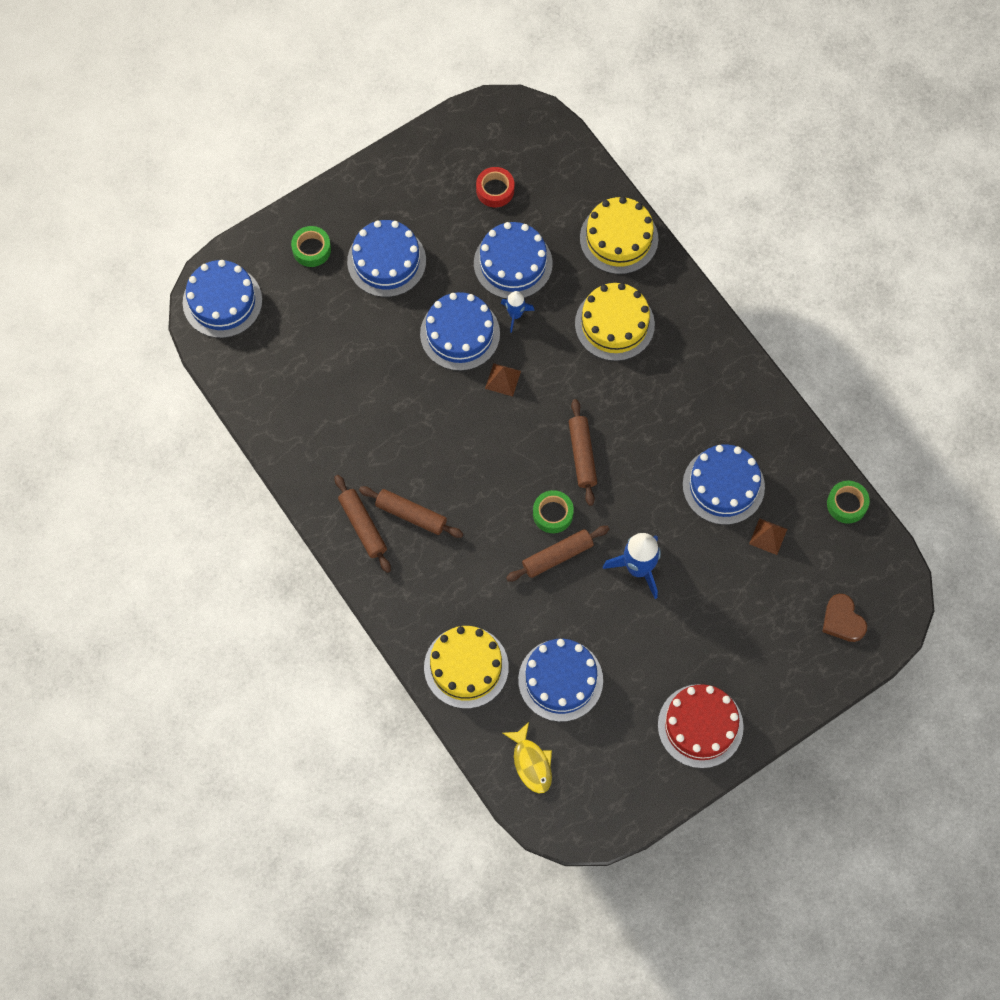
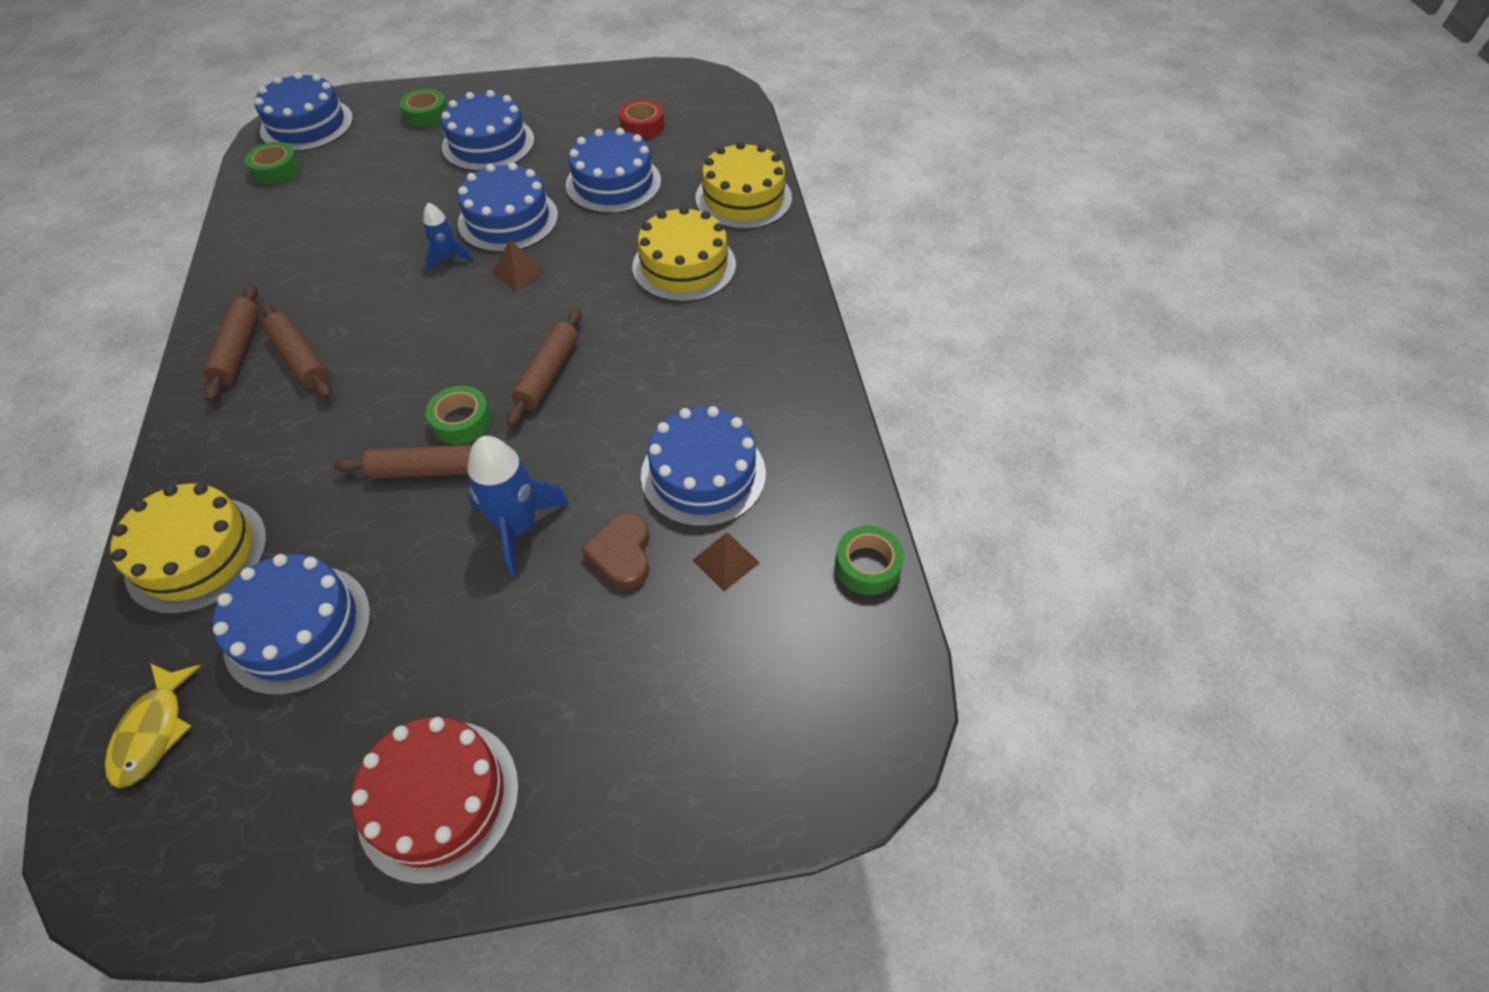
camera: 25 degrees right, 15 degrees down
(242, 359) = (276, 170): none -> green tape
(515, 315) = (580, 223): blue rocket -> blue rocket (448, 258)
(842, 620) = (771, 733): brown heart -> brown heart (622, 554)

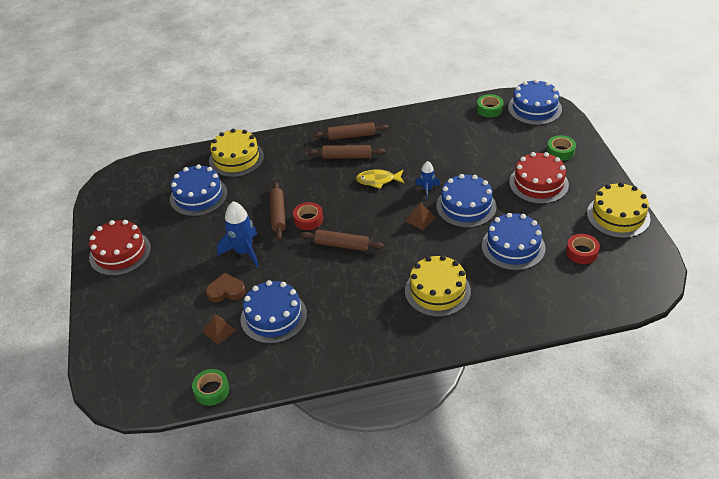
camera: 90 degrees right, 10 degrees down
(153, 731) = (160, 172): yellow fish -> yellow fish (378, 180)
(300, 359) = (347, 156): brown rolling pin -> brown rolling pin turned 45 degrees clockwise
(461, 421) = (308, 219): green tape -> red tape
(488, 143) = (538, 183): blue cake -> red cake
(743, 198) = (513, 315): yellow cake -> yellow cake (618, 216)

